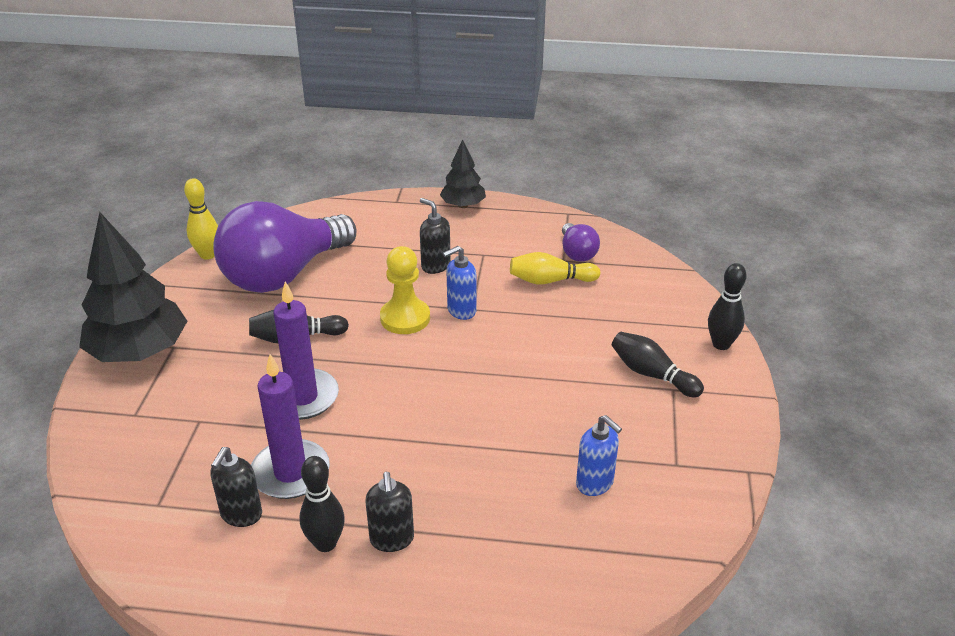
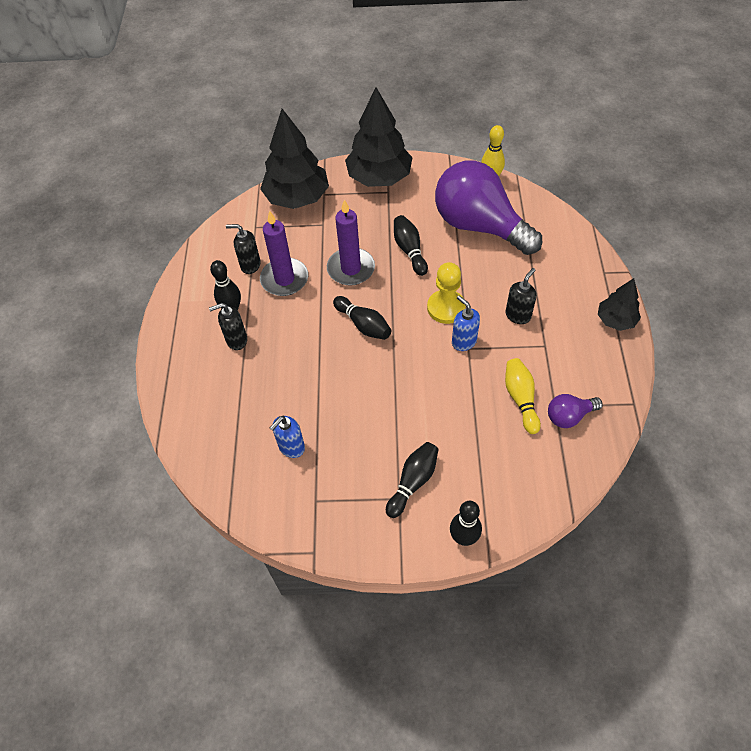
camera: 85 degrees right, 20 degrees up
(123, 446) = (297, 197): none -> black tree
(407, 394) = (363, 324): none -> black bowling pin

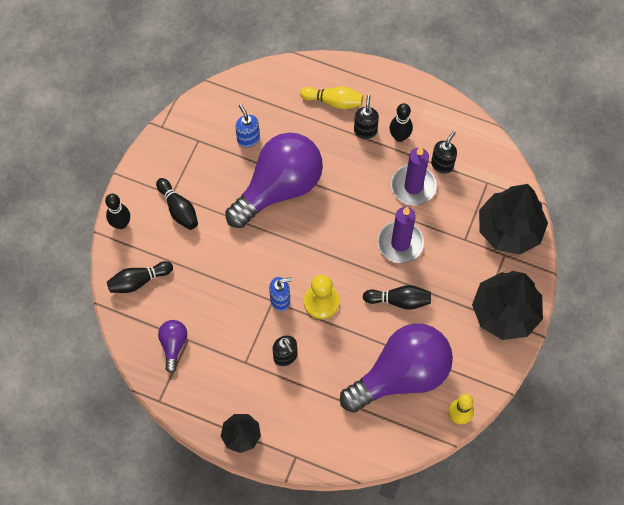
camera: 110 degrees right, 10 degrees up
(339, 392) = (279, 188): none -> purple light bulb
(363, 324) = (335, 230): black bowling pin -> black bowling pin (139, 281)
(521, 399) = (206, 317): yellow bowling pin -> yellow bowling pin (333, 101)

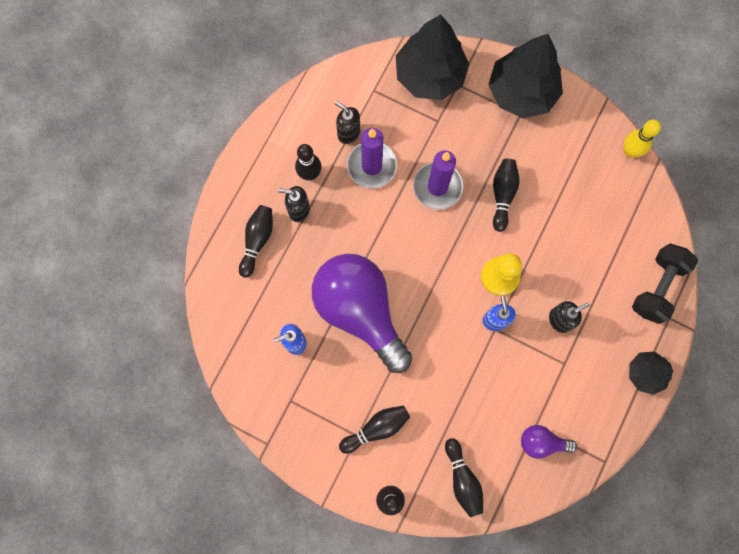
camera: 85 degrees left, 10 degrees up
(324, 445) = (657, 287): none -> black dumbbell
(333, 101) = (257, 241): yellow bowling pin -> black bowling pin
(401, 375) = (584, 202): purple light bulb -> none

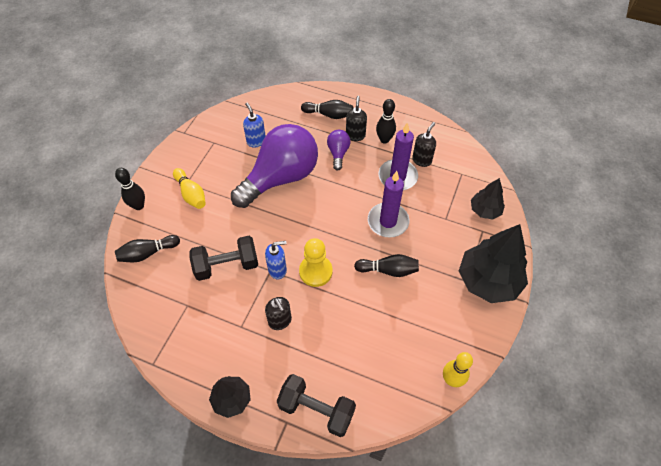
camera: 85 degrees right, 20 degrees down
(376, 428) = (191, 194): black bowling pin -> yellow bowling pin
(430, 75) = (485, 210): black tree -> black tree, size x0.55
(485, 380) = (226, 265): none -> black dumbbell
(541, 442) = (173, 310): purple light bulb -> purple light bulb (338, 153)

